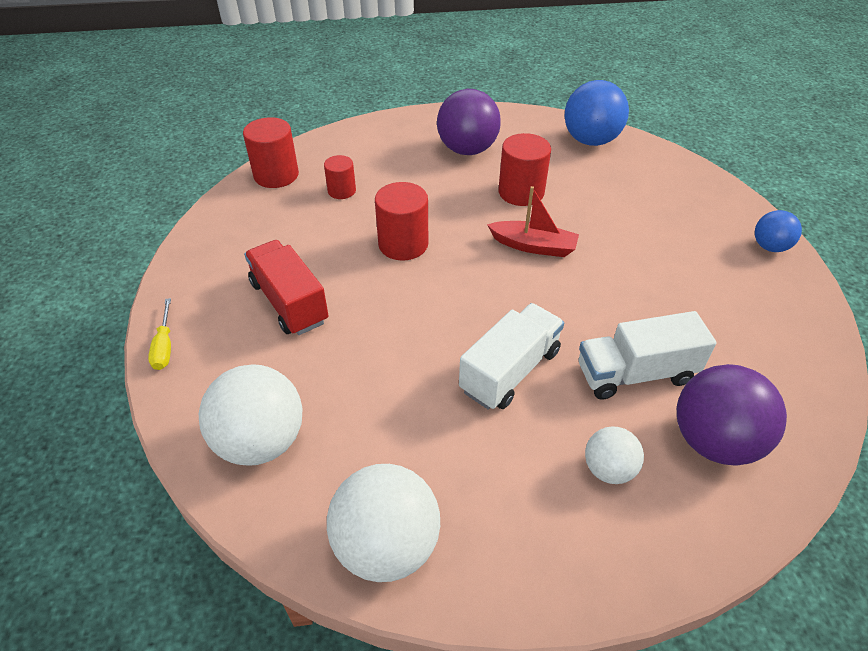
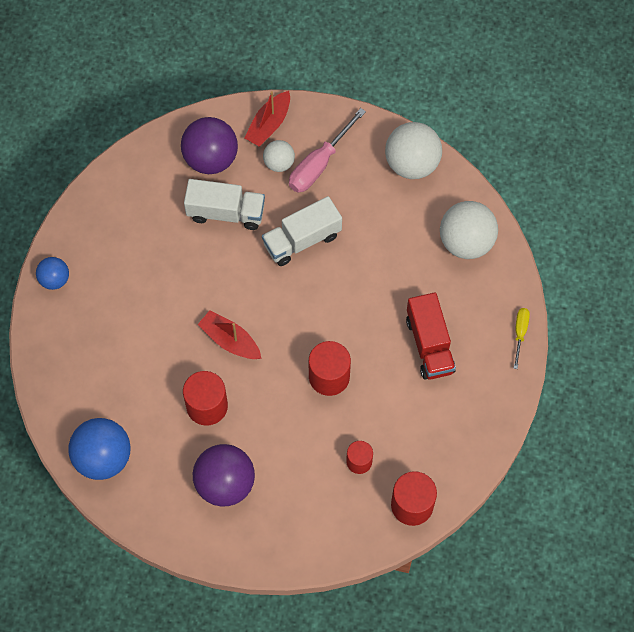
camera: 160 degrees left, 20 degrees up
(544, 490) = (319, 164): none -> pink screwdriver
(667, 532) = (269, 124): none -> red boat

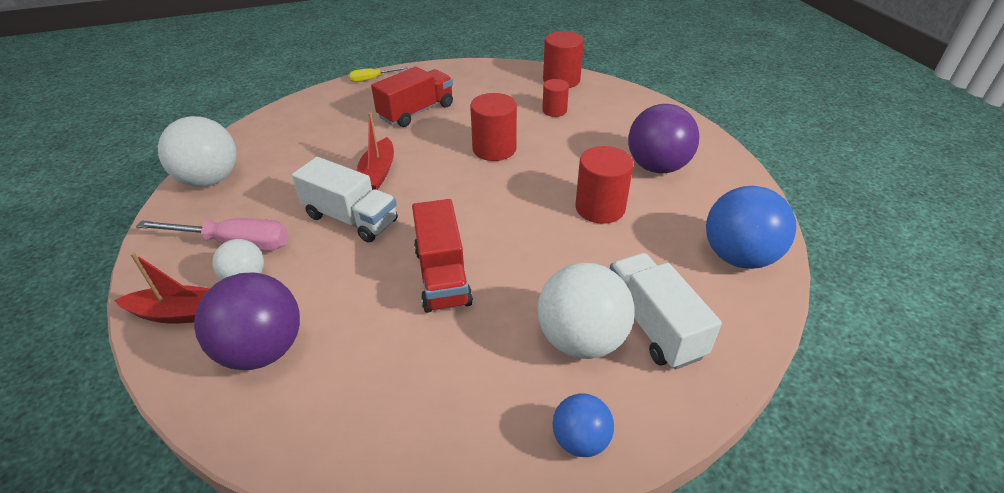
camera: 120 degrees left, 25 degrees down
(207, 271) = (442, 276): none -> red truck
(226, 212) = (347, 296): white truck -> white truck (653, 325)
(230, 340) = (514, 222): red boat -> red boat (377, 174)
(466, 242) = (295, 124): white ball -> white ball (581, 340)

